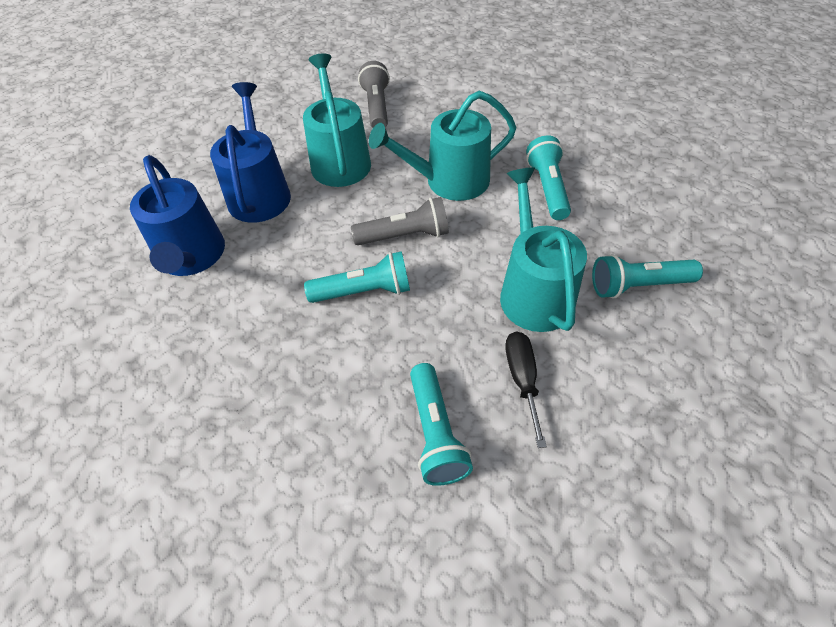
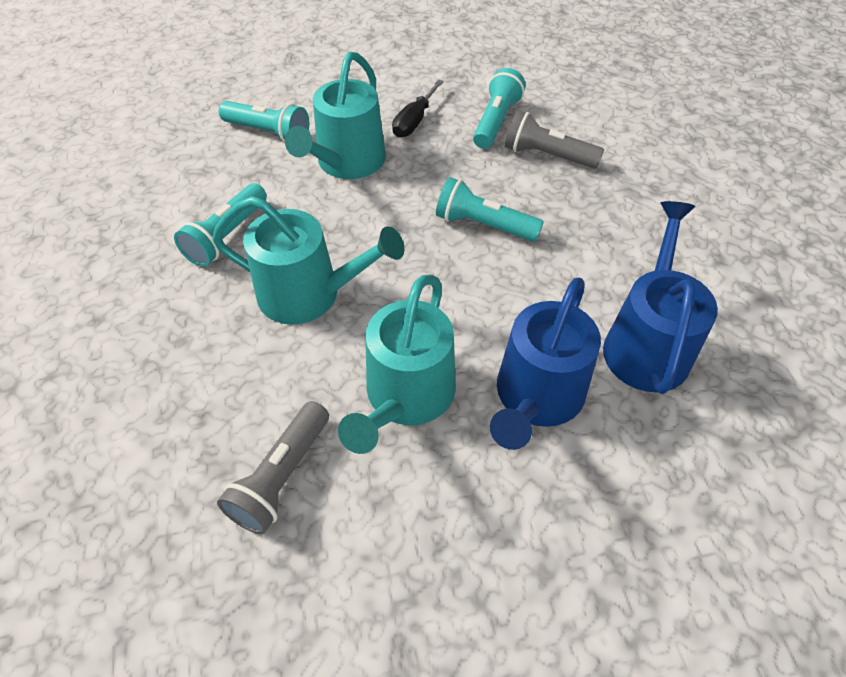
camera: 150 degrees left, 0 degrees up
(405, 236) = (408, 257): grey flashlight -> grey flashlight (547, 155)

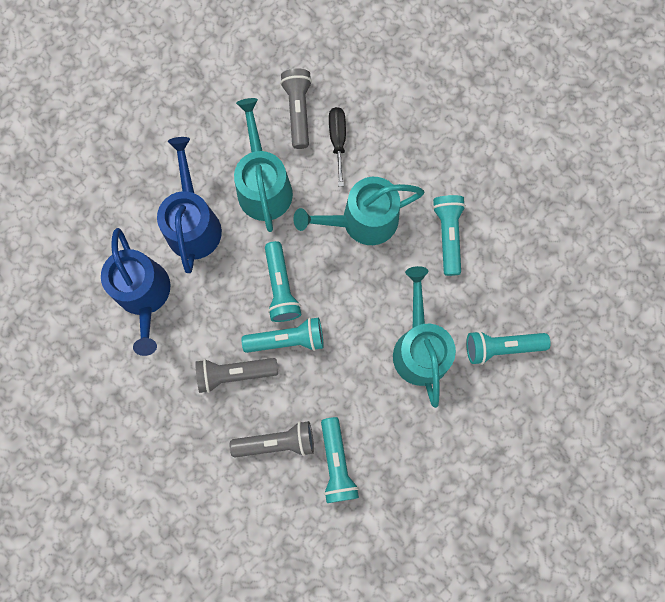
camera: 150 degrees right, 25 degrees up
(414, 121) = (400, 425): black screwdriver -> black screwdriver (338, 140)
(459, 274) = (280, 287): none -> turquoise flashlight
(563, 222) = (234, 373): none -> grey flashlight

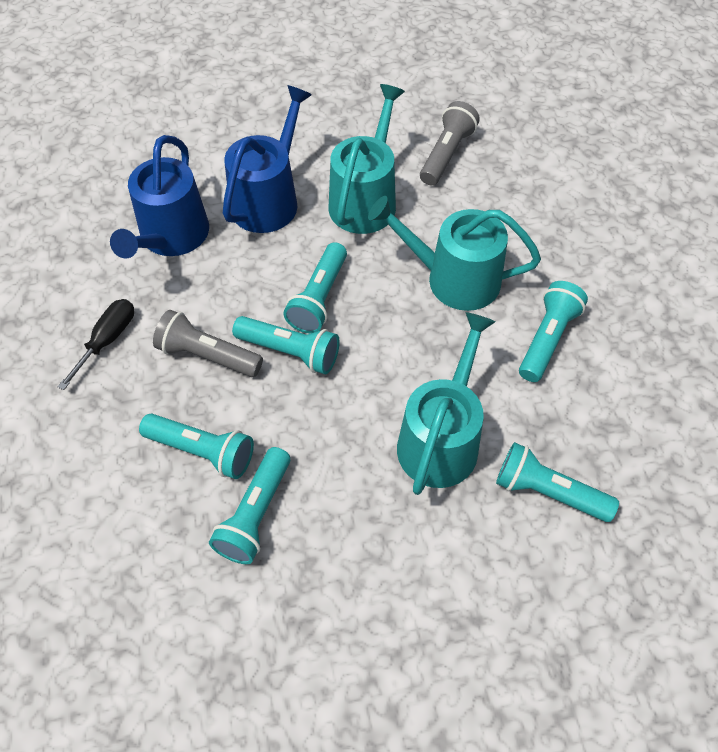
camera: 30 degrees right, 20 degrees down
(277, 442) = (202, 451): grey flashlight -> turquoise flashlight
(338, 140) = (473, 196): black screwdriver -> black screwdriver (107, 340)

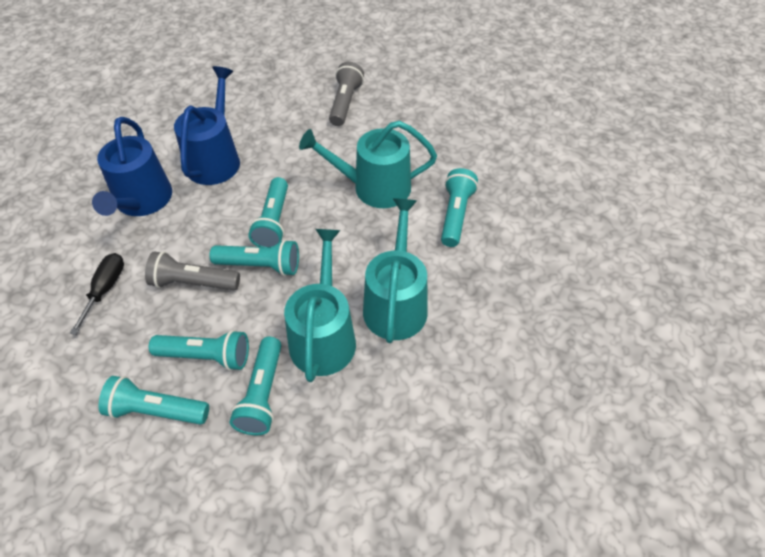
camera: 15 degrees left, 5 degrees down
(365, 200) = (292, 145): turquoise watering can -> turquoise watering can (323, 336)
(548, 491) = (487, 322): turquoise flashlight -> turquoise flashlight (156, 410)

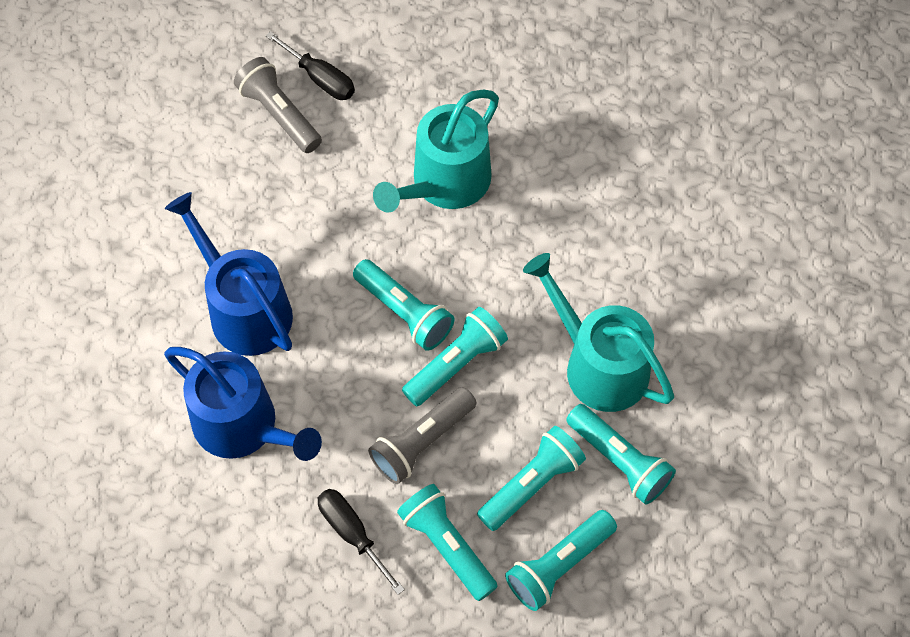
camera: 50 degrees left, 10 degrees up
(383, 104) = (320, 78): none -> black screwdriver
(396, 303) = (615, 275): turquoise watering can -> none
(456, 215) = (553, 139): turquoise flashlight -> turquoise flashlight (447, 546)

